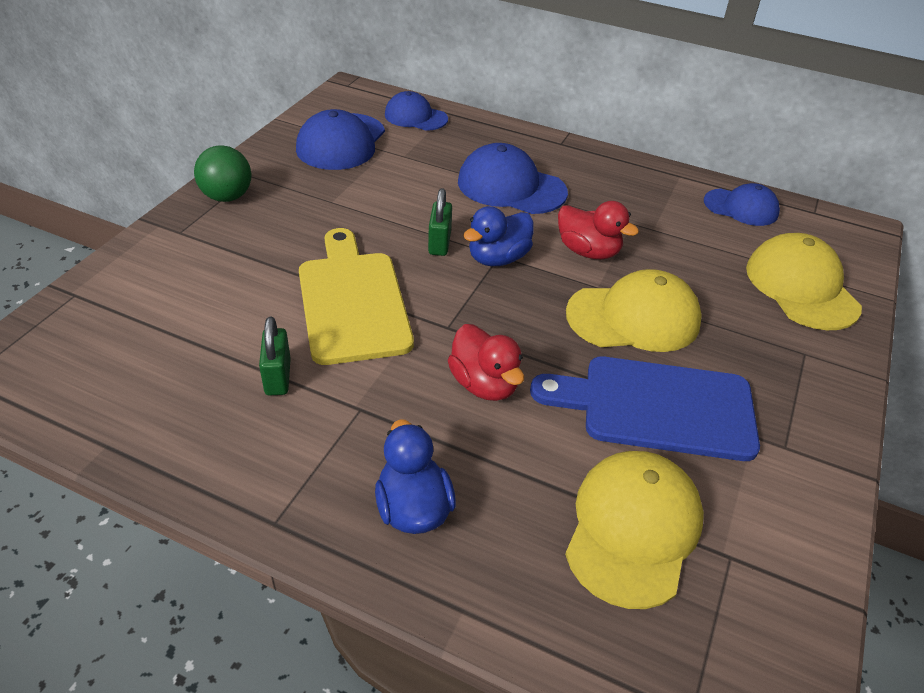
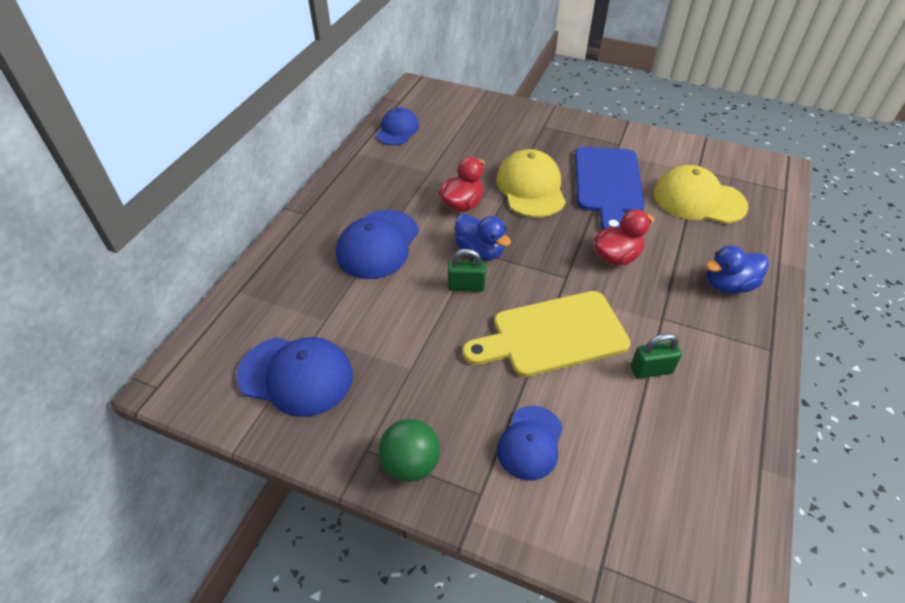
camera: 90 degrees left, 5 degrees up
(415, 117) = (245, 316): blue cap -> blue cap (530, 442)
(801, 287) = (483, 118): yellow cap -> none

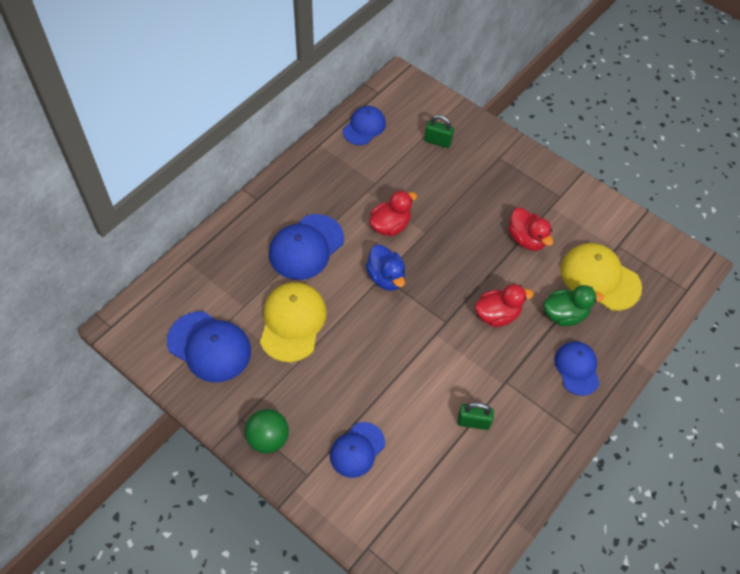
camera: 15 degrees right, 10 degrees up
(466, 286) = (362, 307): green padlock -> green padlock (437, 141)
(531, 188) = (456, 224): yellow cap -> yellow cap (292, 322)
(552, 335) = (411, 370): yellow cutting board -> none
(608, 184) = (526, 239): blue cutting board -> red duck
(684, 239) = (564, 315): none -> green duck
(728, 285) = (577, 368): blue duck -> blue cap

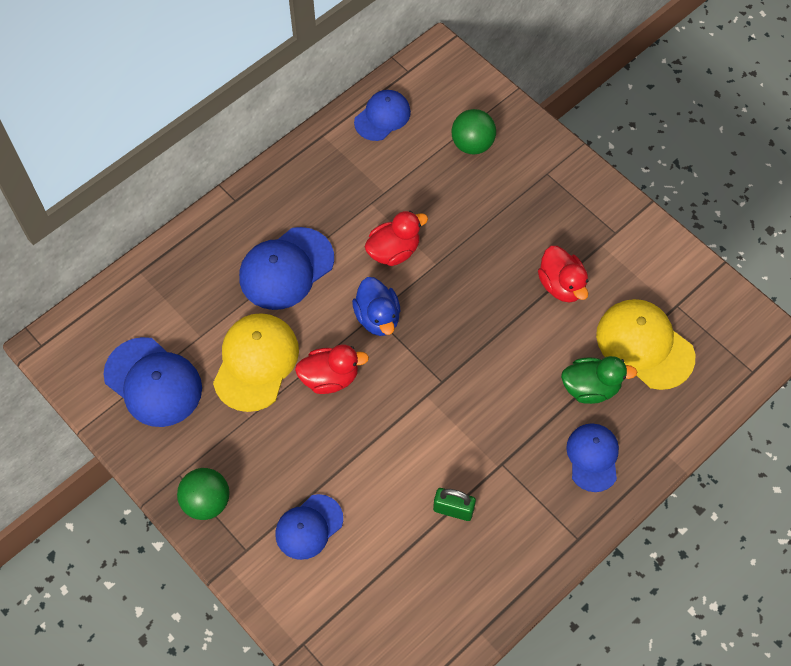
camera: 10 degrees right, 5 degrees up
(437, 141) = (472, 144): green padlock -> green ball
(497, 315) = (506, 379): red duck -> red duck (330, 378)

